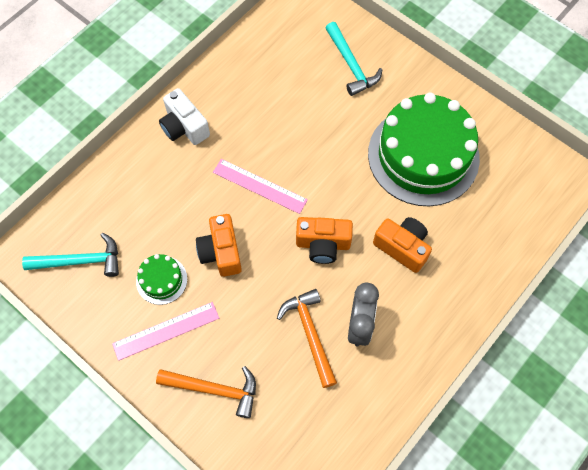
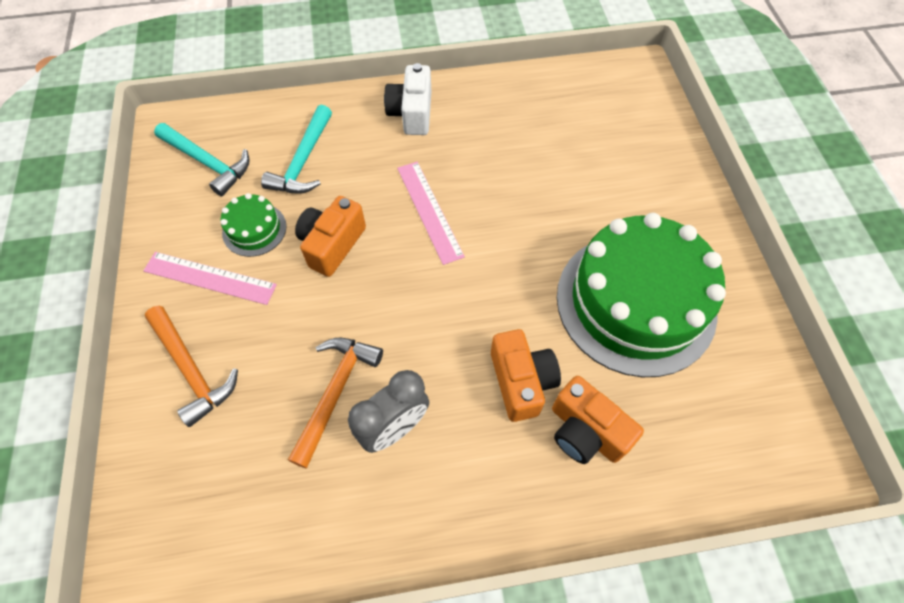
camera: 40 degrees right, 5 degrees down
(323, 244) = (437, 312): orange camera -> orange camera (585, 431)
(351, 65) = (634, 162): turquoise hammer -> turquoise hammer (303, 161)

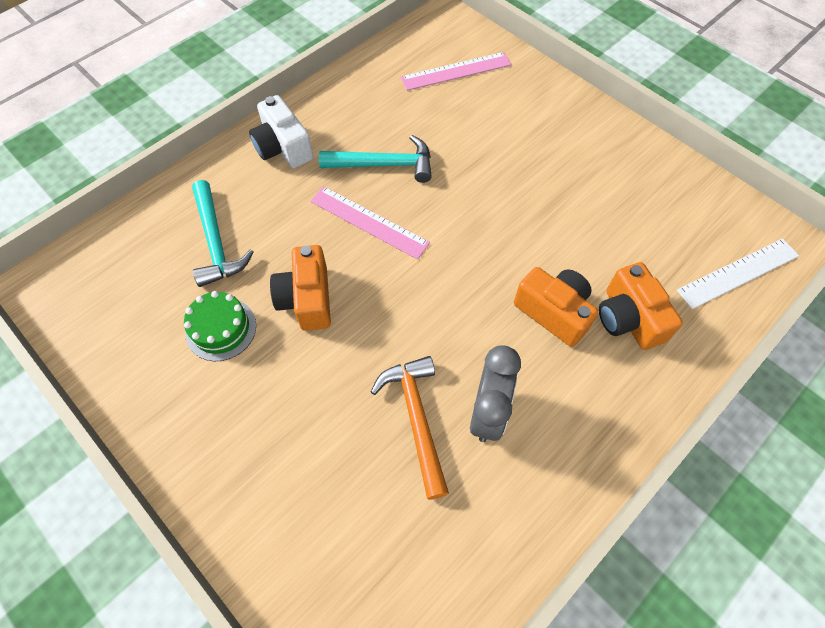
camera: 35 degrees left, 0 degrees up
(191, 369) = (269, 487): orange hammer -> none
(208, 163) = (118, 296): turquoise hammer -> turquoise hammer (384, 165)
(210, 278) = (214, 397): pink ruler -> pink ruler (456, 71)
(585, 431) = (628, 318): orange camera -> orange camera turned 60 degrees clockwise
(635, 302) = (586, 201): green cake -> none
(735, 461) = (738, 273): none -> white ruler

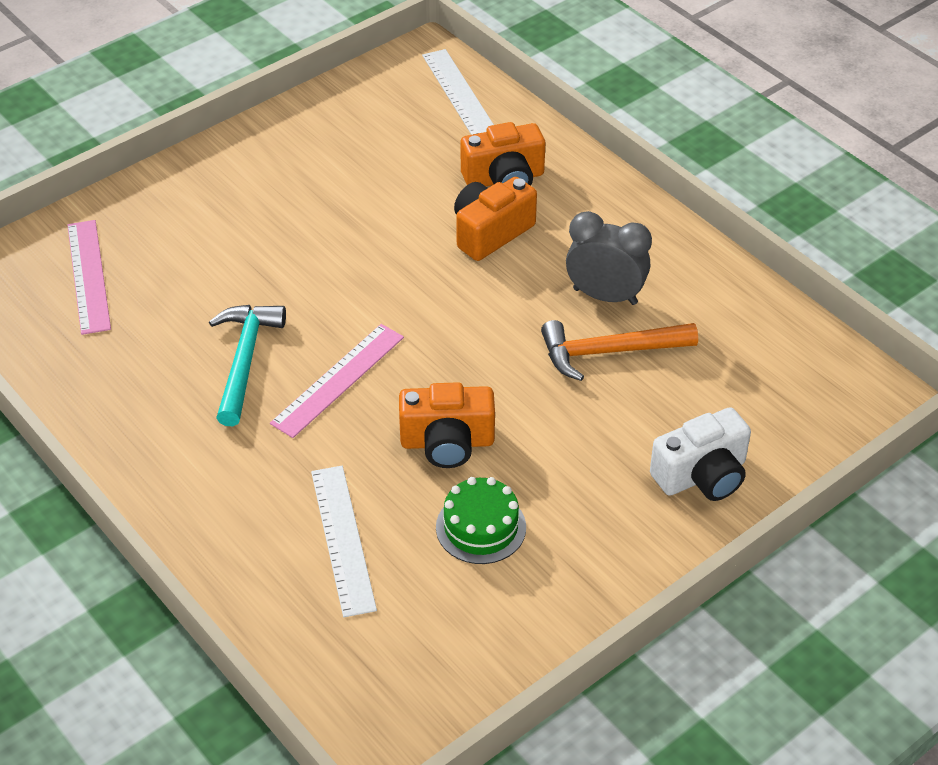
camera: 85 degrees left, 15 degrees down
(216, 242) = (343, 539): turquoise hammer -> white ruler
(283, 148) = (186, 468): white camera -> white camera (702, 475)

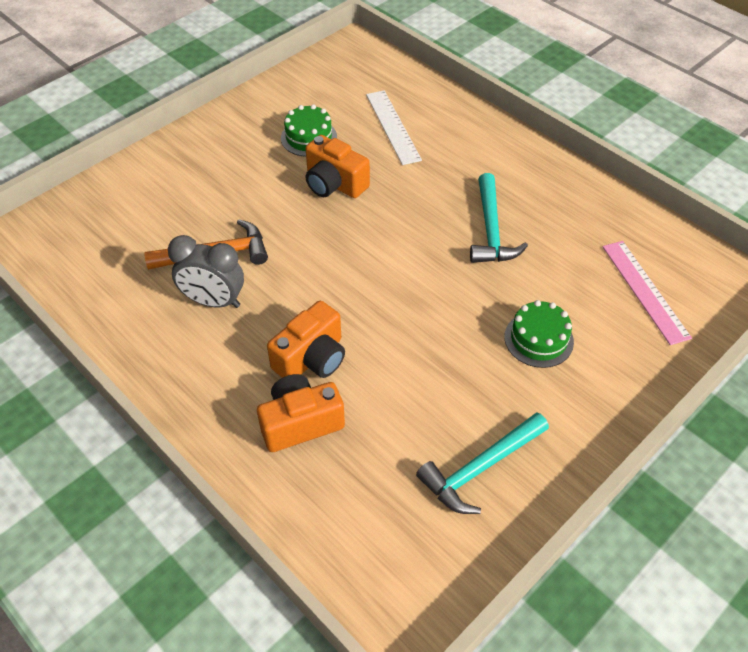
camera: 175 degrees right, 5 degrees up
(236, 235) = (538, 339): none -> green cake
(335, 137) = (480, 468): none -> turquoise hammer
(338, 380) = (418, 220): pink ruler -> none
(447, 442) = (334, 184): orange camera -> orange camera turned 135 degrees counterclockwise
(459, 93) = (356, 549): white ruler -> none
(702, 475) = (163, 174): white camera -> none

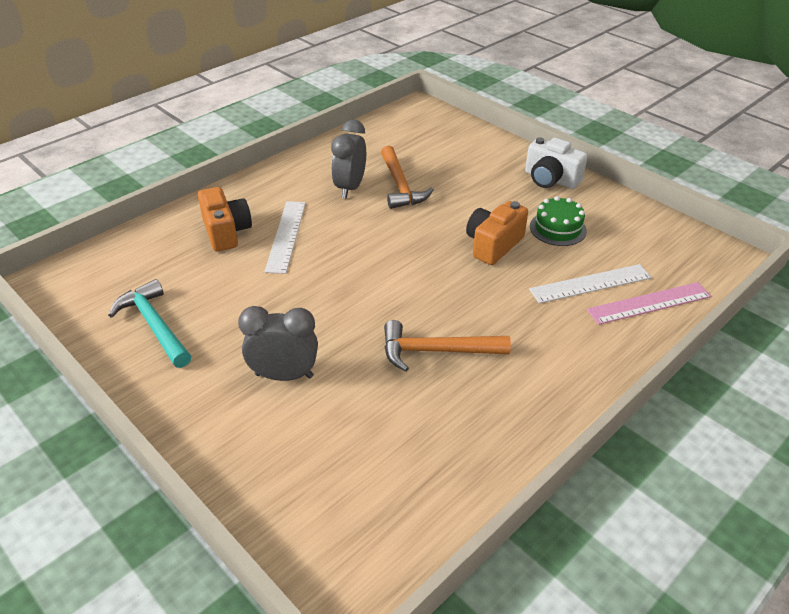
camera: 90 degrees right, 10 degrees down
(220, 133) = (550, 179): none -> white camera
(311, 358) = (286, 236): orange camera -> white ruler
(491, 230) = (436, 351): turquoise hammer -> orange hammer
(538, 339) = (284, 375): green cake -> grey clock
(645, 291) = (341, 478): pink ruler -> pink ruler (649, 303)

